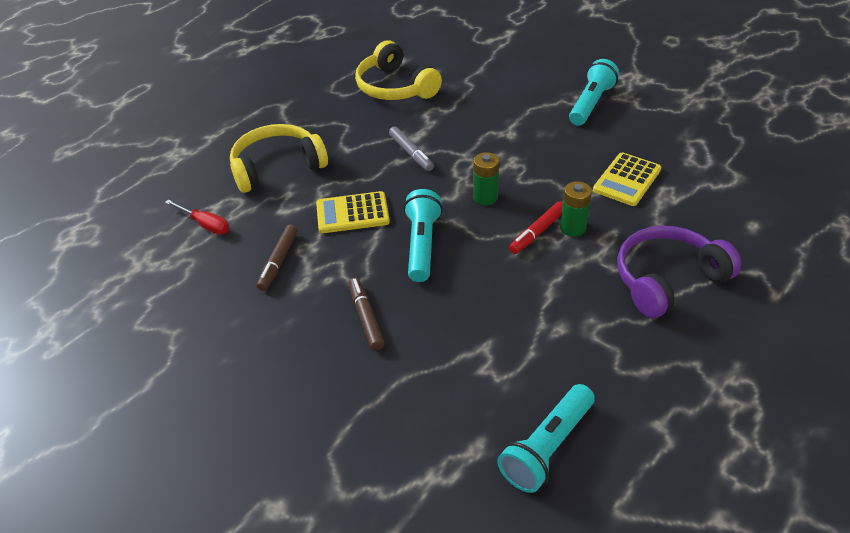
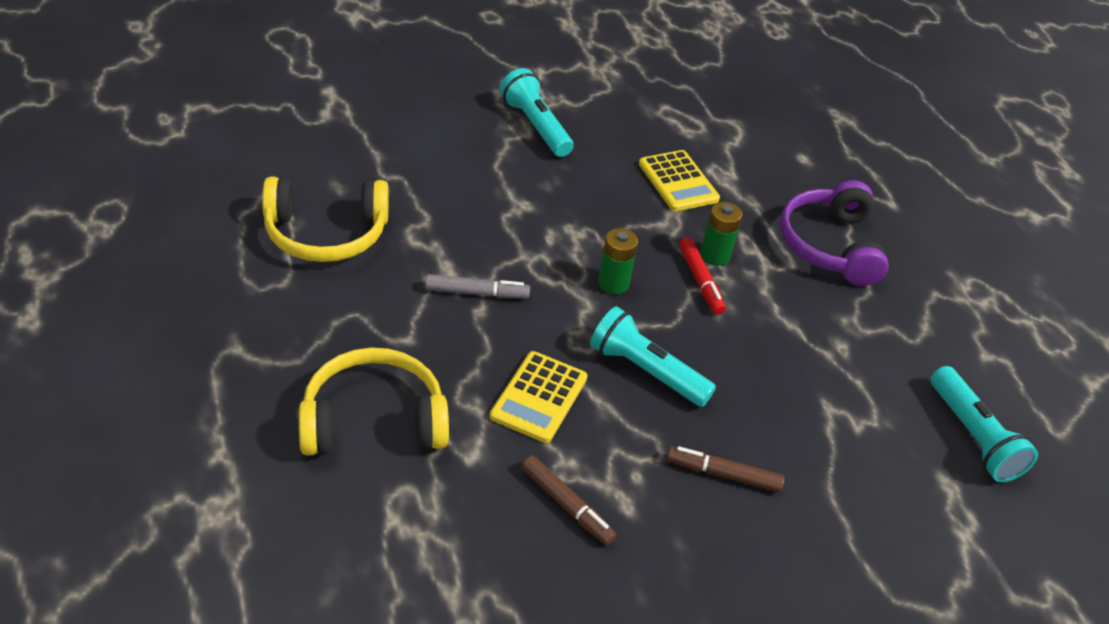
camera: 65 degrees left, 0 degrees up
(205, 224) = (424, 547): red screwdriver -> none
(277, 167) = (373, 420): yellow headphones -> yellow headphones turned 75 degrees clockwise

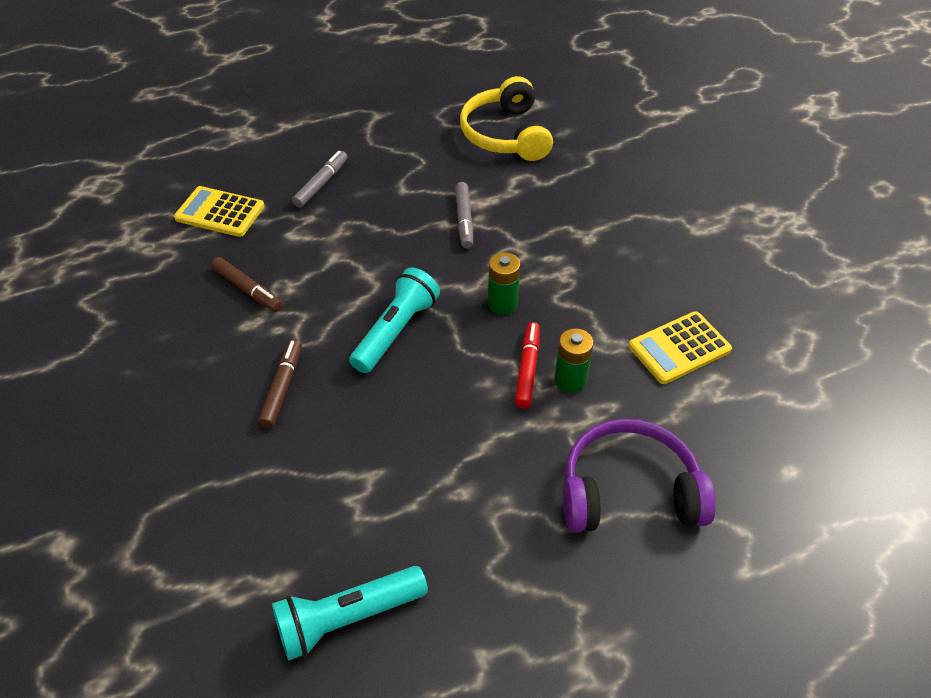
camera: 90 degrees right, 5 degrees up
(373, 420) = (321, 184): yellow headphones -> grey marker
(536, 126) = (712, 235): turquoise flashlight -> none
(539, 397) = (355, 265): yellow calculator -> yellow calculator (220, 212)
(567, 505) = (248, 289): brown marker -> brown marker turned 90 degrees counterclockwise
(700, 281) = (527, 369): red marker -> red marker turned 120 degrees clockwise

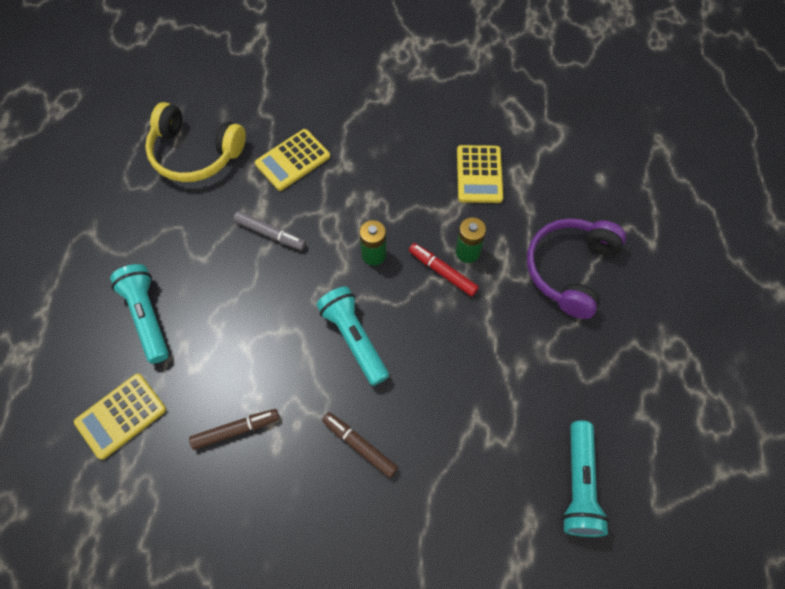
camera: 60 degrees left, 15 degrees up
(321, 184) = (147, 317): grey marker -> turquoise flashlight
(558, 198) = (292, 160): none -> yellow calculator

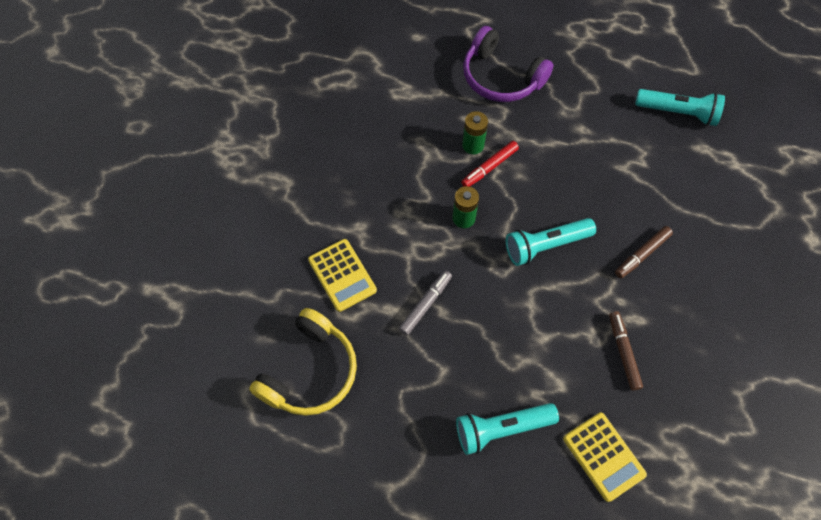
camera: 80 degrees left, 0 degrees up
(479, 174) = (394, 121): yellow calculator -> none

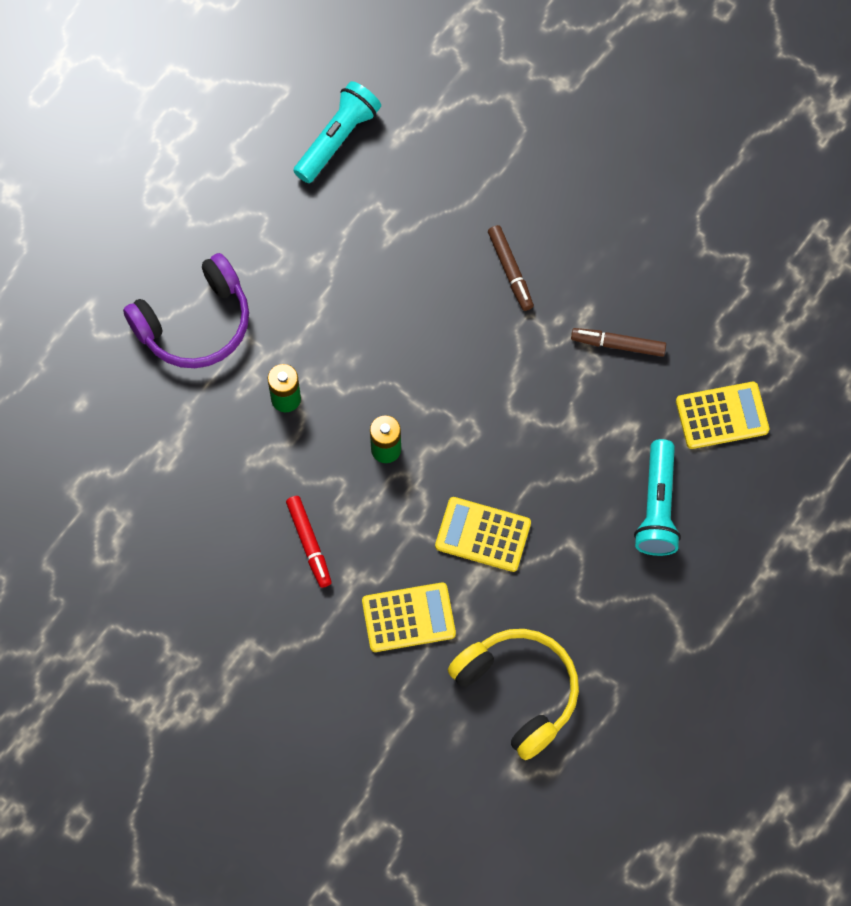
camera: 70 degrees left, 5 degrees up
(425, 304) = (483, 534): grey marker -> yellow calculator
(489, 167) = (326, 391): red marker -> red marker (309, 543)
(545, 245) = (458, 371): turquoise flashlight -> none

